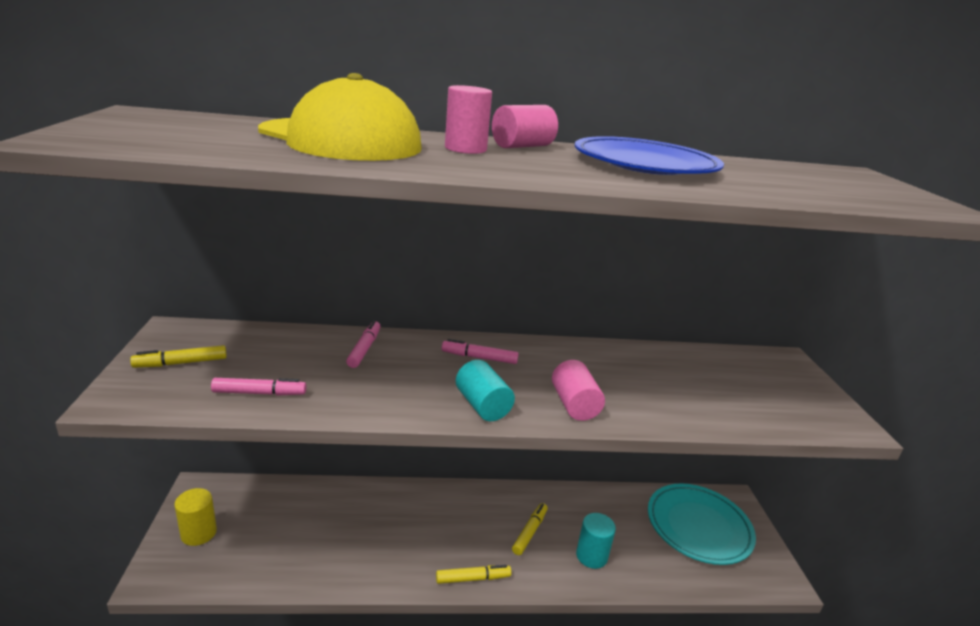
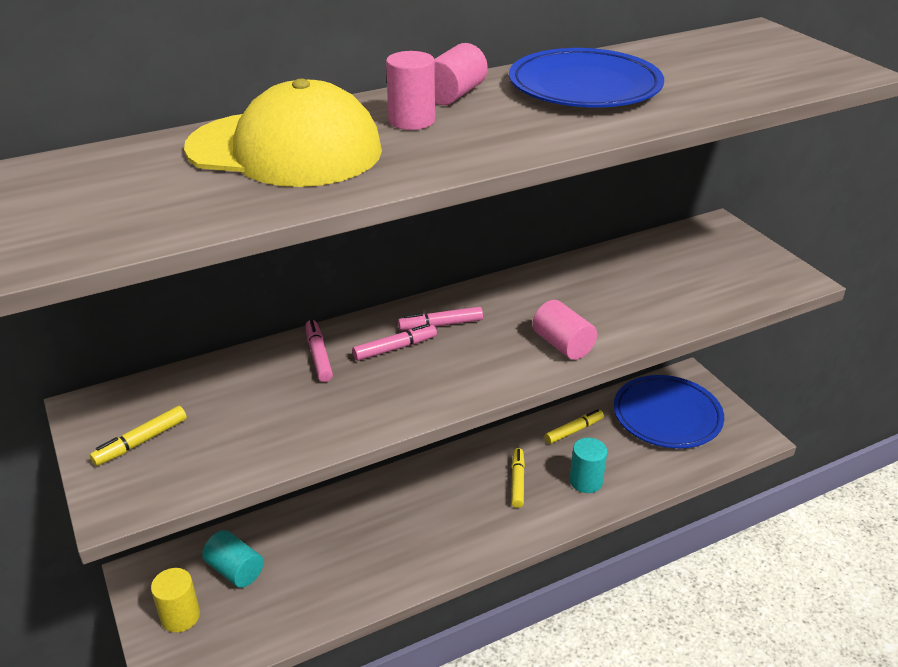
camera: 20 degrees left, 10 degrees up
(259, 393) = (257, 443): pink marker -> pink marker (395, 348)
(472, 578) = (489, 546): yellow marker -> yellow marker (573, 430)
(482, 406) = (482, 376): turquoise cylinder -> turquoise cylinder (235, 570)
(698, 526) = (667, 416): turquoise plate -> blue plate

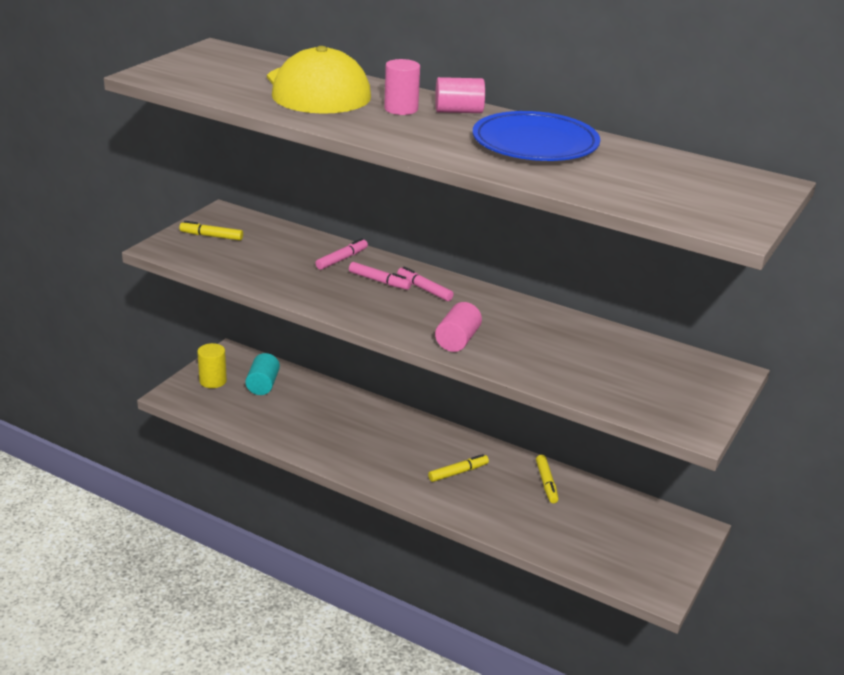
camera: 55 degrees right, 5 degrees down
(573, 430) = (546, 483): yellow marker -> yellow marker turned 60 degrees clockwise
(586, 481) = (495, 507): turquoise cylinder -> none
(667, 416) = (625, 530): blue plate -> none

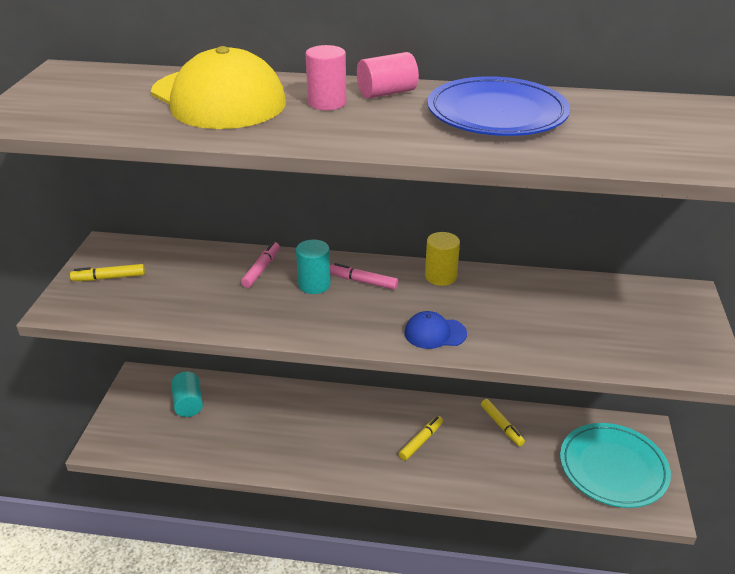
camera: 20 degrees left, 5 degrees up
(213, 381) = (135, 415): yellow cylinder -> yellow cylinder (440, 276)
(379, 281) = (314, 284): pink marker -> turquoise cylinder
(457, 340) = (435, 333): pink cylinder -> blue cap
(635, 547) = (613, 468): none -> turquoise plate

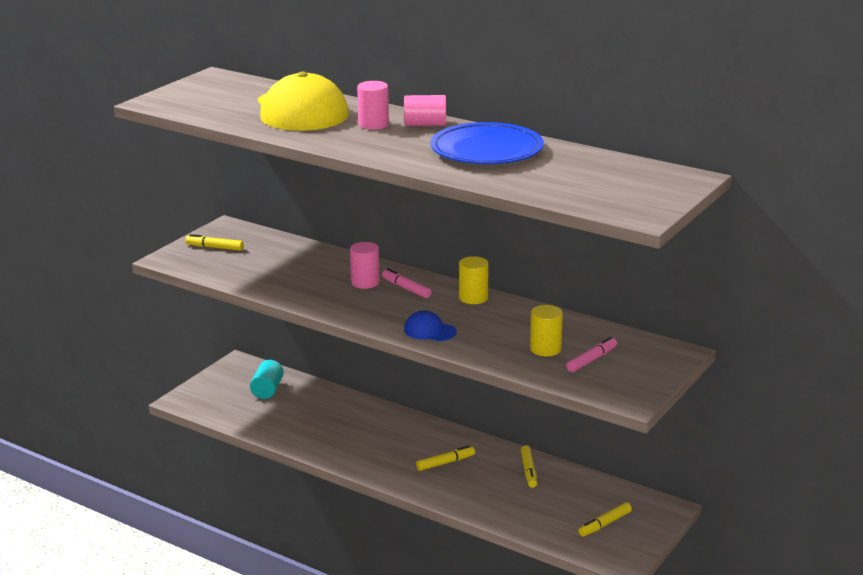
camera: 25 degrees right, 10 degrees down
(261, 269) = (333, 264): pink marker -> pink marker (591, 360)
(314, 284) = (365, 282): turquoise cylinder -> pink cylinder
(569, 325) = (545, 349): none -> yellow cylinder
(613, 468) = (605, 524): turquoise plate -> yellow marker

